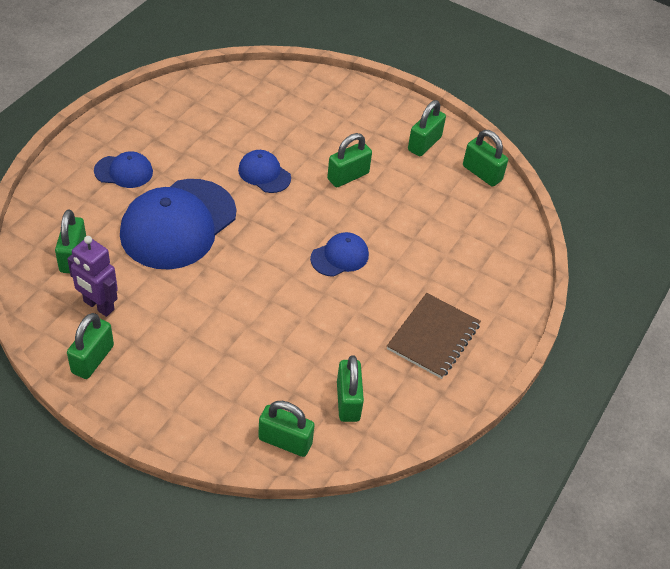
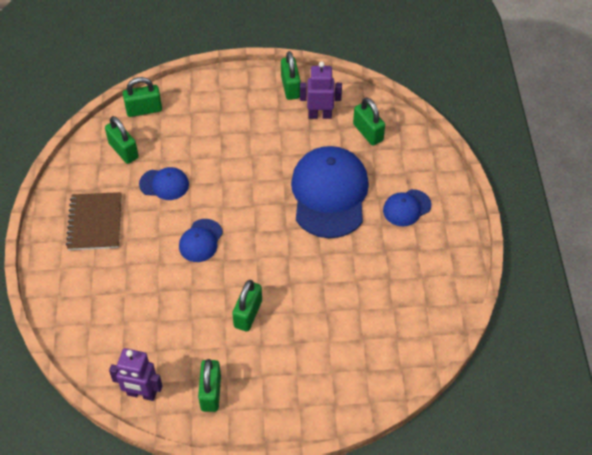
camera: 150 degrees right, 5 degrees up
(264, 174) = (311, 272): blue cap -> blue cap (164, 184)
(482, 173) = (141, 394): green padlock -> purple robot

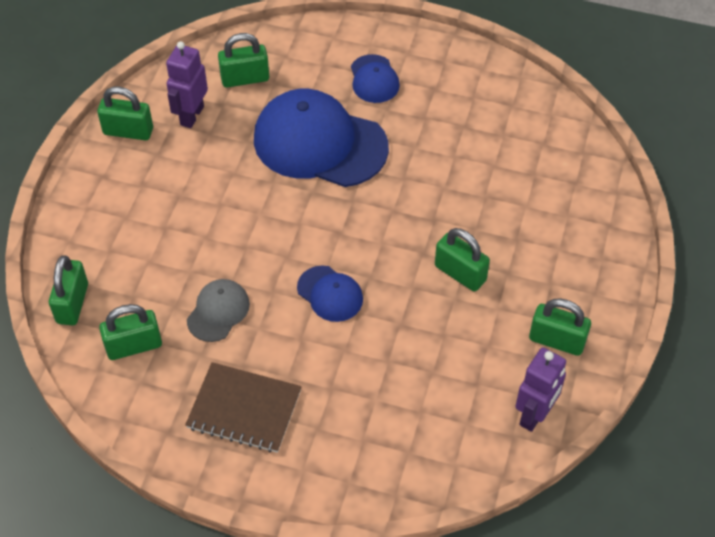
camera: 70 degrees left, 0 degrees up
(164, 184) = (218, 311): blue cap -> grey cap

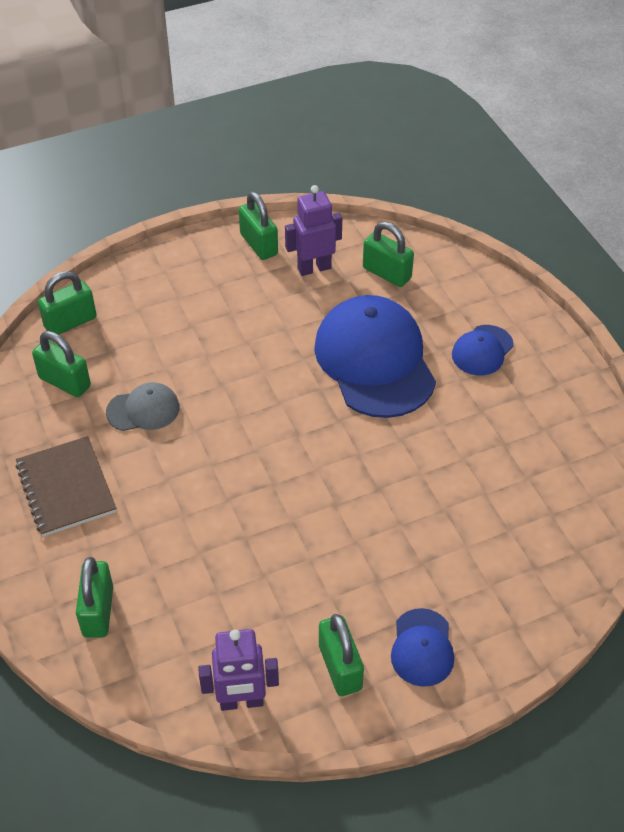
camera: 50 degrees right, 5 degrees down
(330, 294) = (229, 469): blue cap -> blue cap (422, 648)
(460, 273) = (341, 545): green padlock -> green padlock (98, 611)

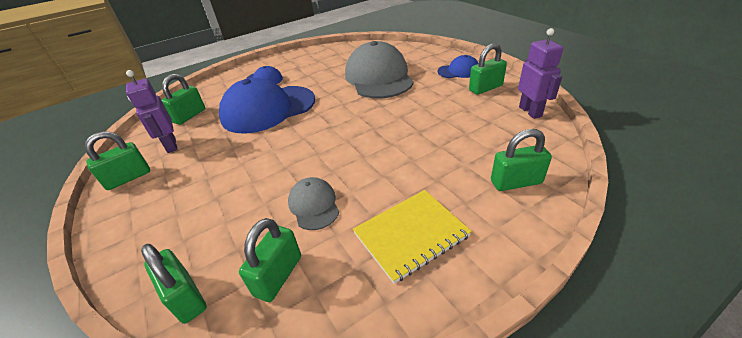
camera: 95 degrees left, 10 degrees down
(66, 488) = (411, 235): brown notebook -> yellow notebook
(437, 514) = (378, 77): none -> grey cap

